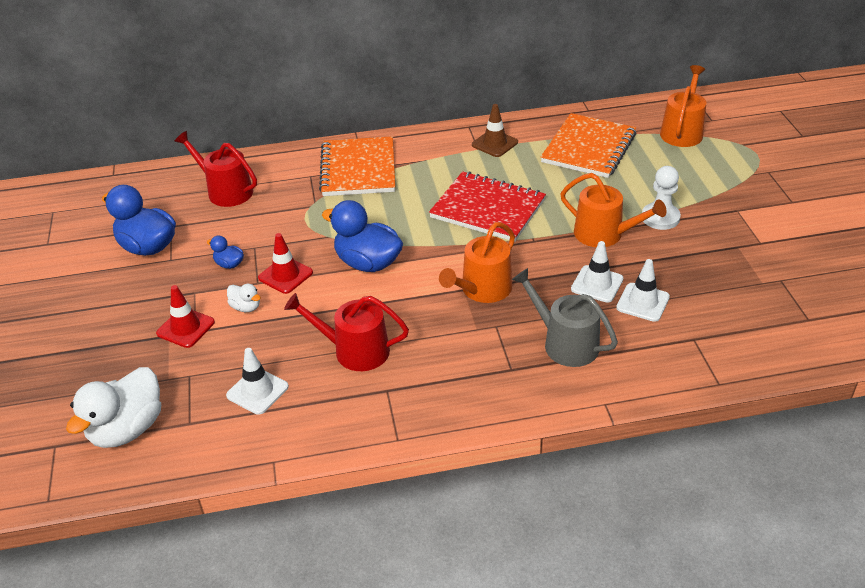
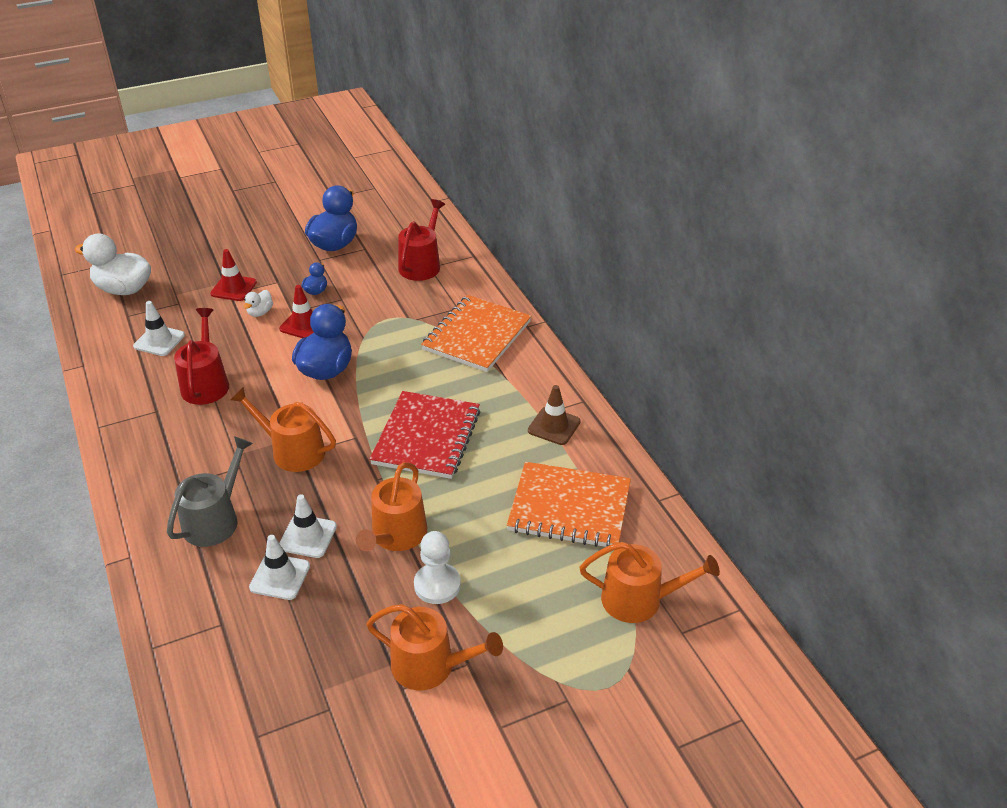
camera: 75 degrees right, 0 degrees up
(358, 169) = (477, 336): orange notebook -> orange notebook turned 45 degrees counterclockwise
(739, 227) = (430, 666): none -> orange watering can

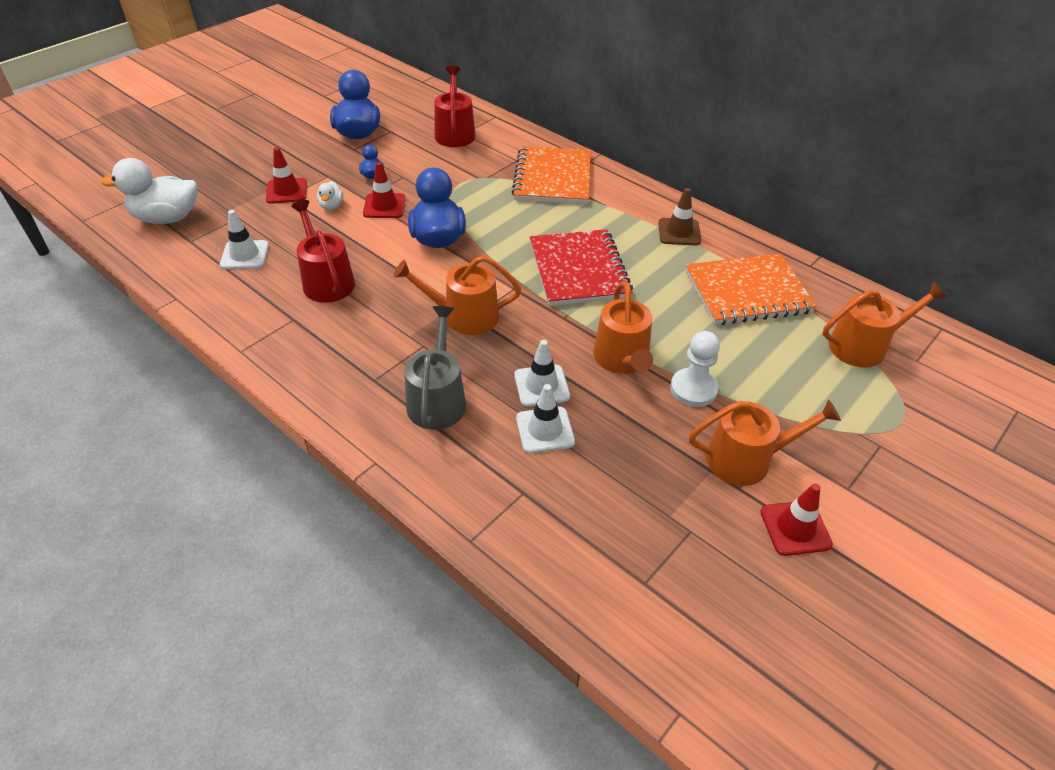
camera: 25 degrees left, 5 degrees up
(421, 742) = (795, 528): none -> red traffic cone

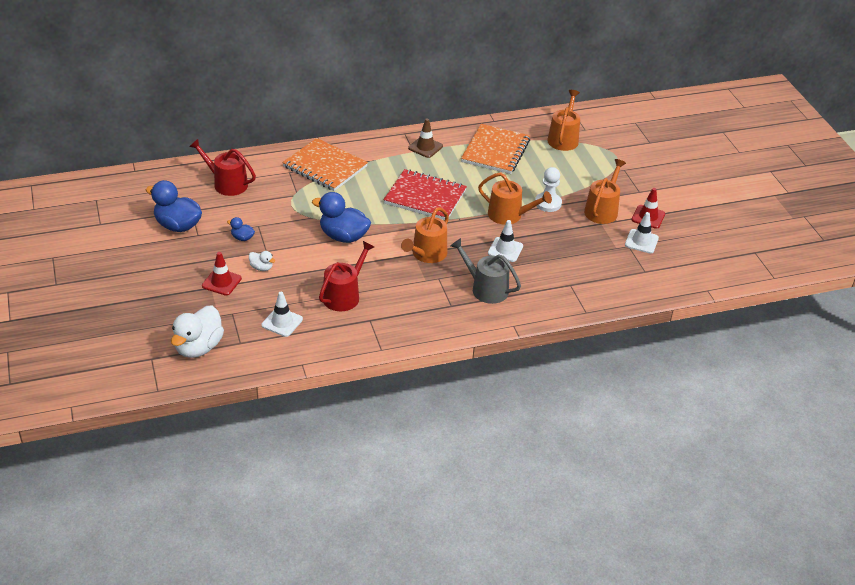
camera: 60 degrees left, 5 degrees down
(326, 281) = (344, 295): red watering can -> red watering can turned 120 degrees clockwise
(384, 206) = (285, 245): red traffic cone -> none
(545, 430) = (536, 261): white traffic cone -> white traffic cone (641, 241)

